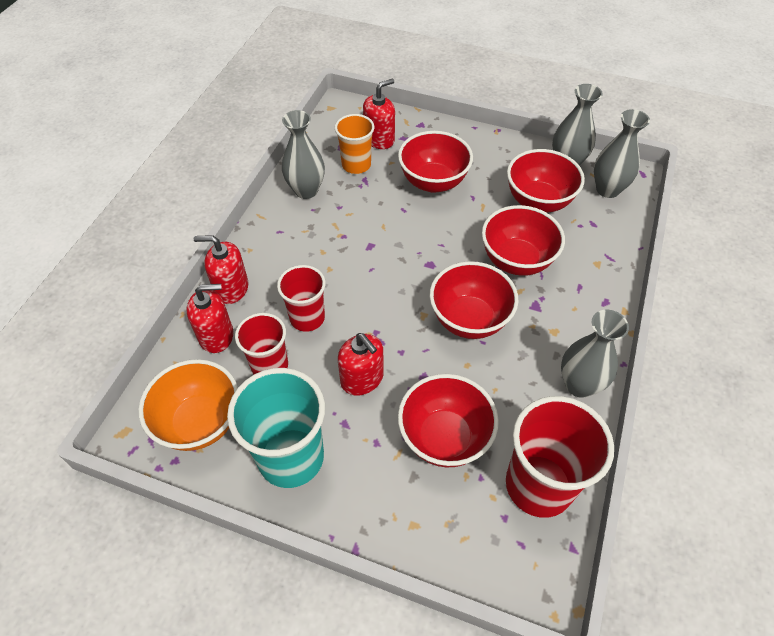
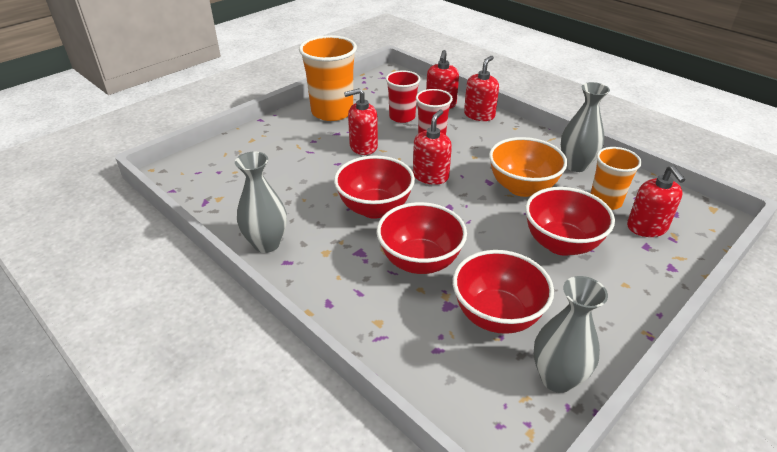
camera: 115 degrees right, 15 degrees down
(200, 422) = (381, 91): orange bowl -> orange bowl (522, 187)
(291, 457) = (332, 112): turquoise cup -> orange cup
(387, 293) = (430, 176): none -> red soap dispenser
(444, 437) = (291, 166): red bowl -> none
(538, 485) = (220, 192): red cup -> none
(607, 189) = (489, 398): grey vase -> none

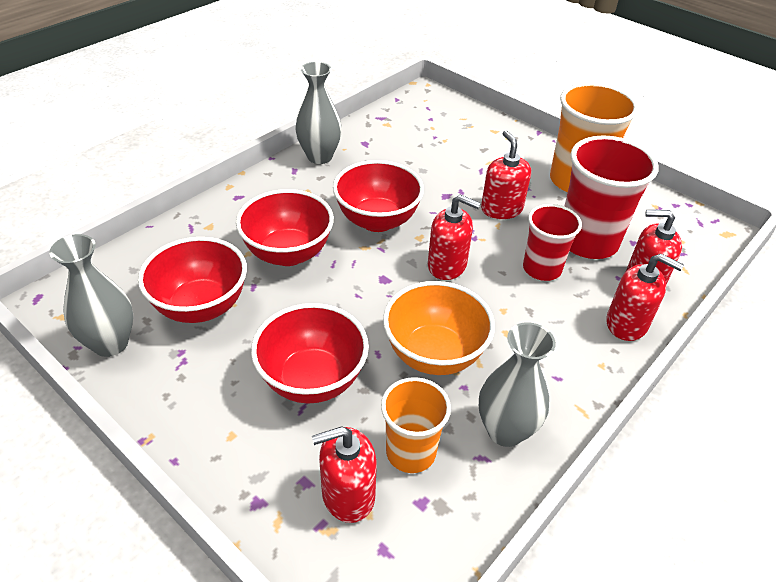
camera: 85 degrees right, 5 degrees up
(402, 117) = (587, 241): red cup -> red cup, size x1.63

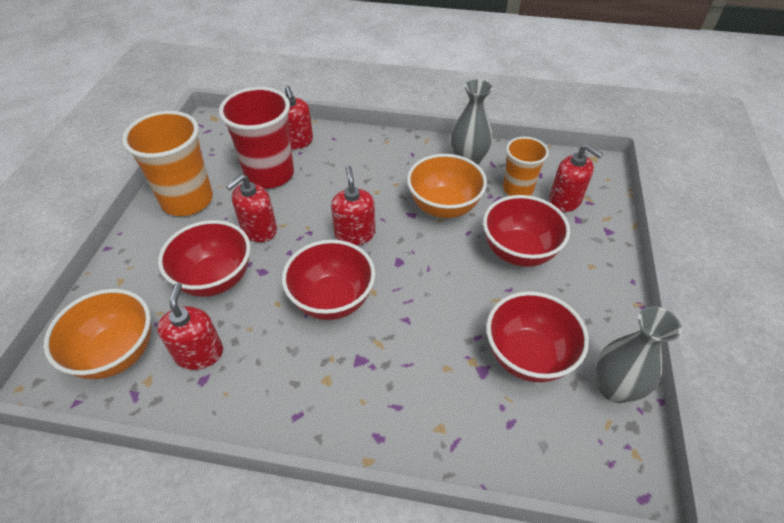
camera: 120 degrees left, 5 degrees up
(288, 253) = (422, 338): red bowl -> red bowl (215, 279)
(320, 157) = (256, 407): grey vase -> none
(422, 117) = (116, 353): none -> orange bowl
(542, 269) = (319, 187): red cup -> none
(627, 324) = (343, 140): red soap dispenser -> red soap dispenser (199, 353)

